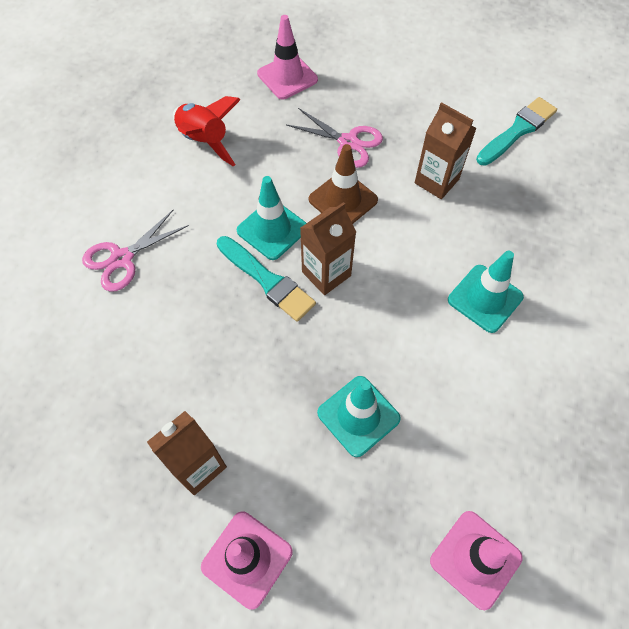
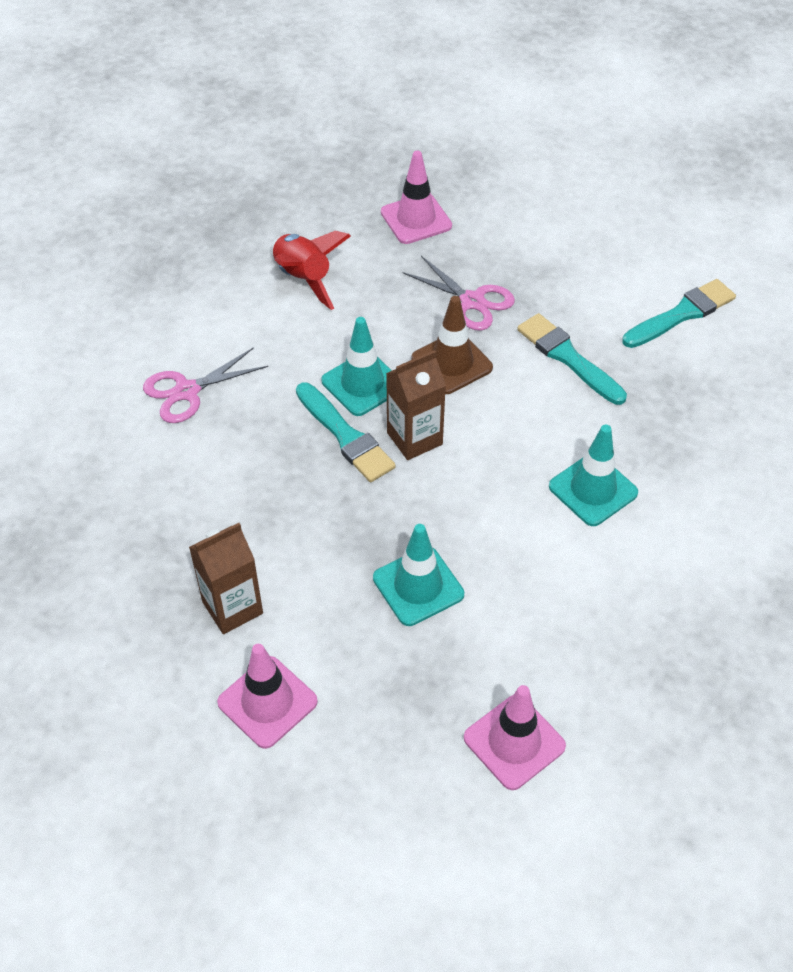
camera: 10 degrees right, 10 degrees down
(436, 181) = (568, 357): brown carton -> turquoise brush

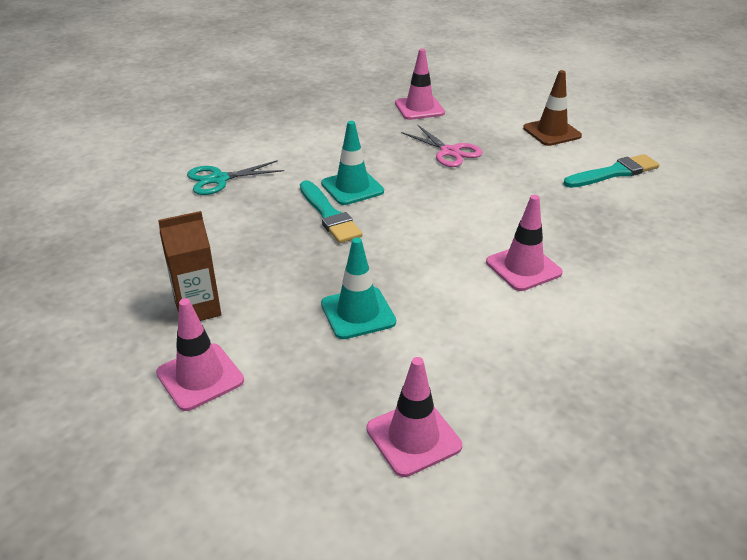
camera: 10 degrees right, 15 degrees down
(187, 391) = (219, 179): pink scissors -> turquoise scissors
(303, 279) = (328, 130): red rocket -> none
(414, 438) = (383, 222): brown carton -> none
(451, 363) = (425, 183): brown traffic cone -> brown traffic cone (552, 132)
(568, 357) = (518, 188): turquoise brush -> none
(593, 490) = (523, 267): turquoise traffic cone -> pink traffic cone

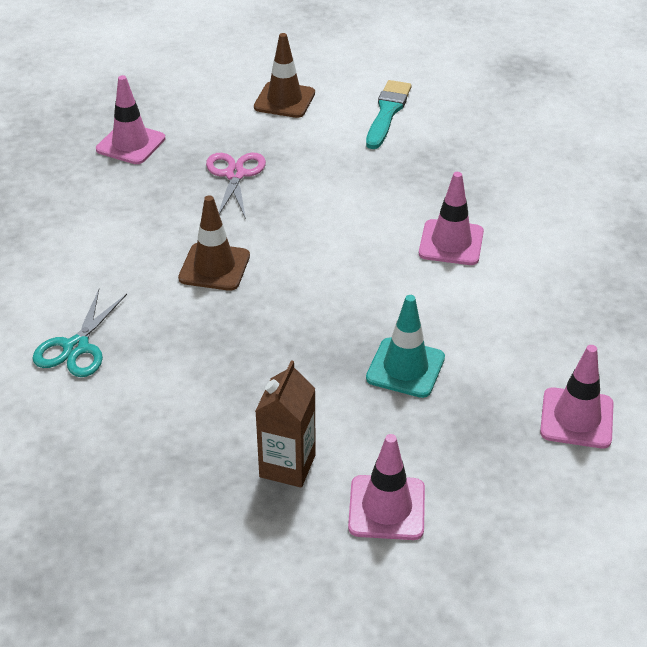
camera: 50 degrees left, 5 degrees up
(329, 215) = (241, 307): turquoise brush -> none
(352, 187) = (214, 267): turquoise traffic cone -> brown traffic cone
(449, 152) = (235, 175): pink scissors -> pink scissors turned 90 degrees counterclockwise

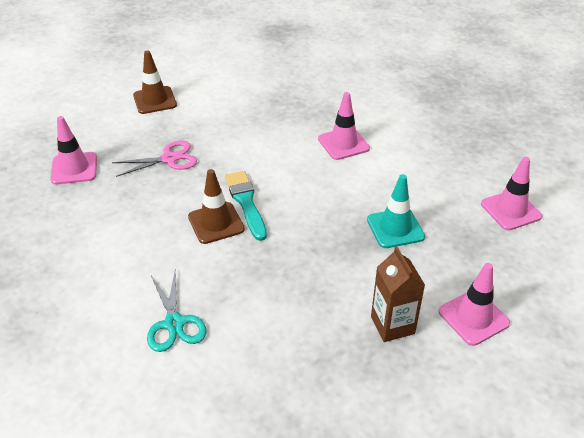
camera: 35 degrees left, 0 degrees up
(235, 175) = (169, 159): pink scissors -> pink scissors turned 105 degrees clockwise
(387, 112) = (228, 84): turquoise brush -> turquoise brush (246, 202)

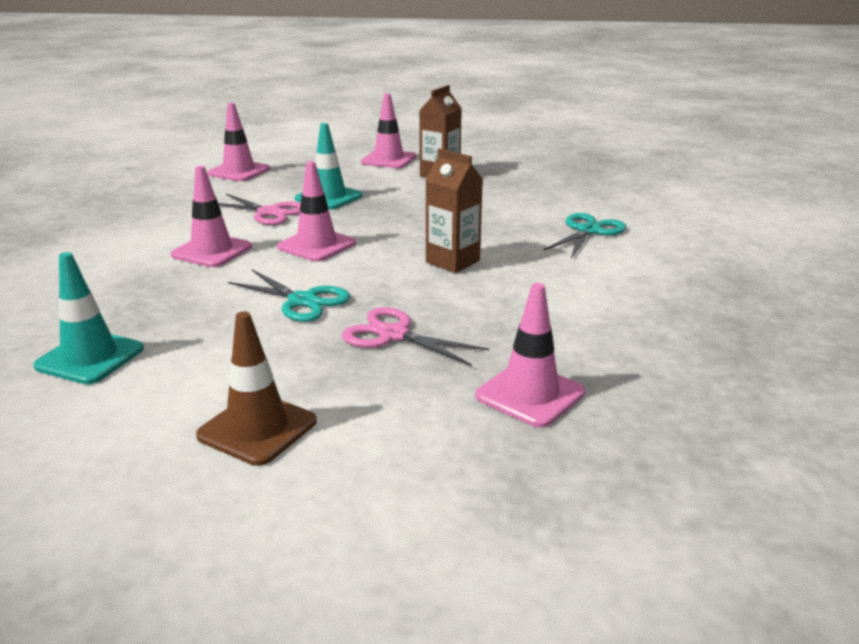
camera: 130 degrees left, 15 degrees down
(216, 223) = (452, 261): brown traffic cone -> brown carton
(240, 148) = (302, 301): none -> turquoise scissors
(246, 202) = (397, 260): turquoise brush -> none
(259, 82) = (90, 357): none -> turquoise traffic cone
(307, 183) = (316, 245): none -> pink traffic cone
(390, 188) = (269, 212): none -> pink scissors

